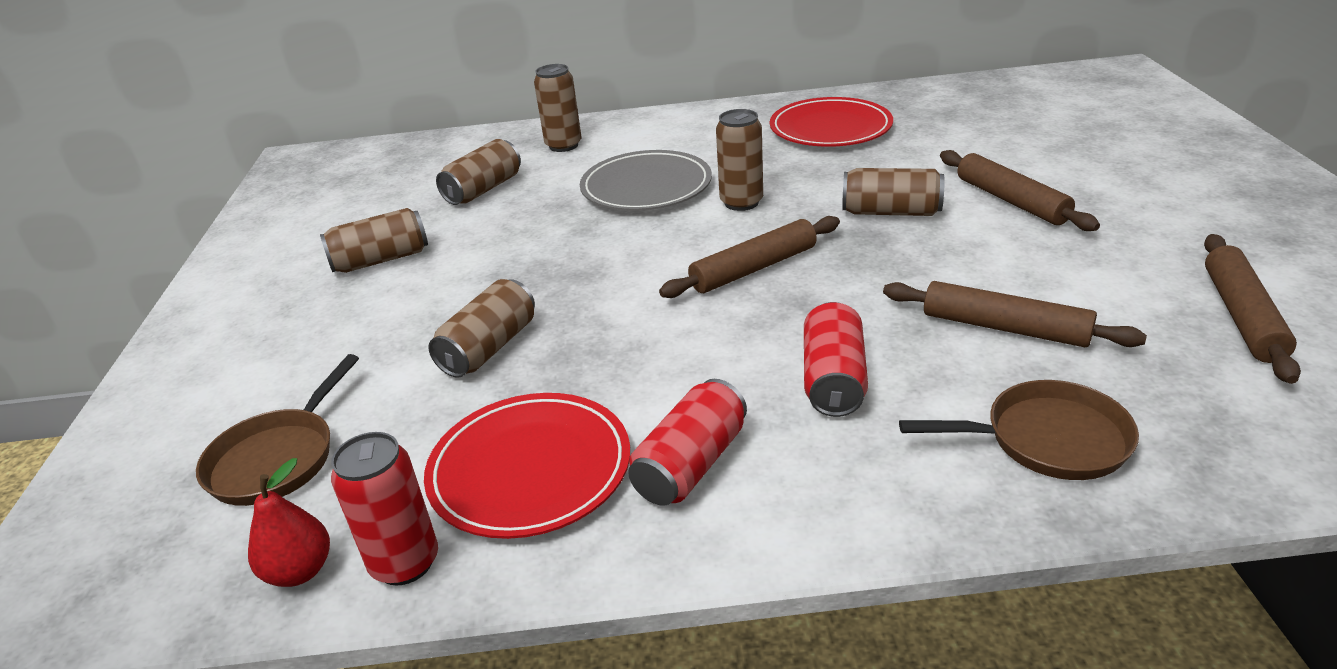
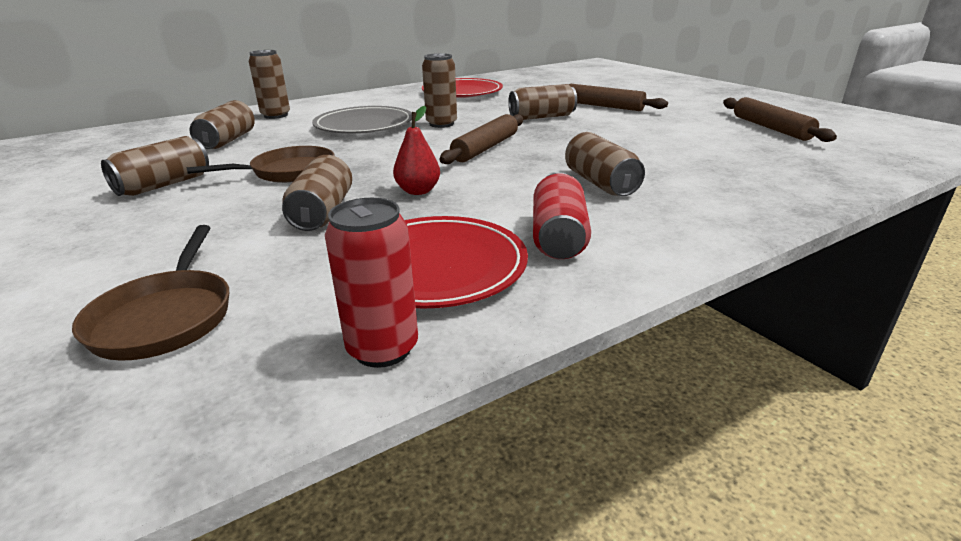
camera: 30 degrees left, 5 degrees down
(300, 571) = (271, 386): red pear -> red pear (418, 191)
(833, 379) = (600, 183): red can -> brown can
(1004, 327) = (666, 148): brown rolling pin -> none
(1047, 440) = (751, 184): brown pan -> brown pan (288, 172)

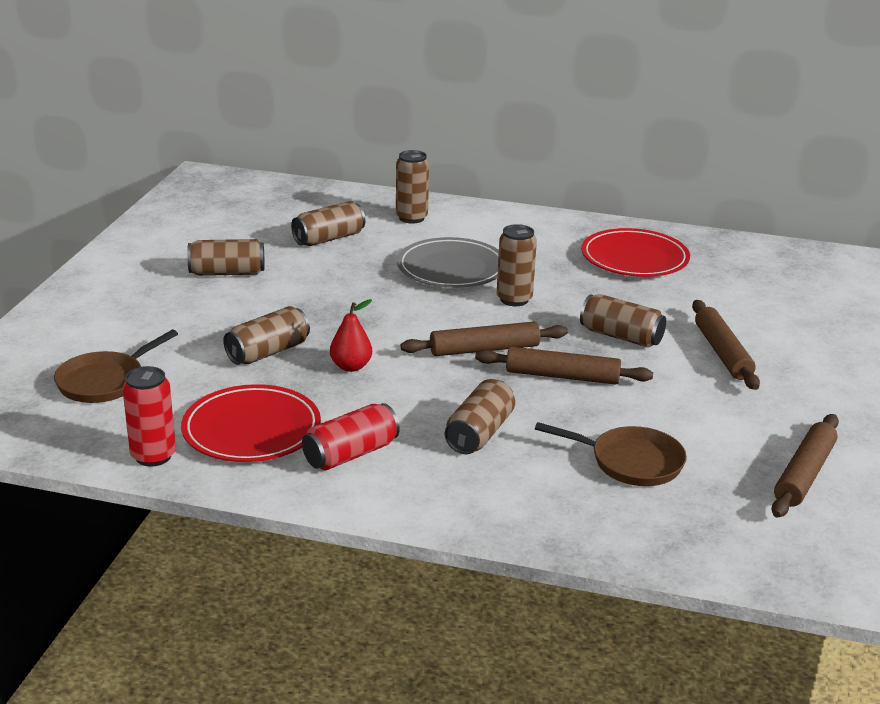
camera: 45 degrees right, 0 degrees up
(288, 172) = (310, 299): brown pan -> brown pan (630, 462)
(563, 141) = (562, 376): none -> brown rolling pin

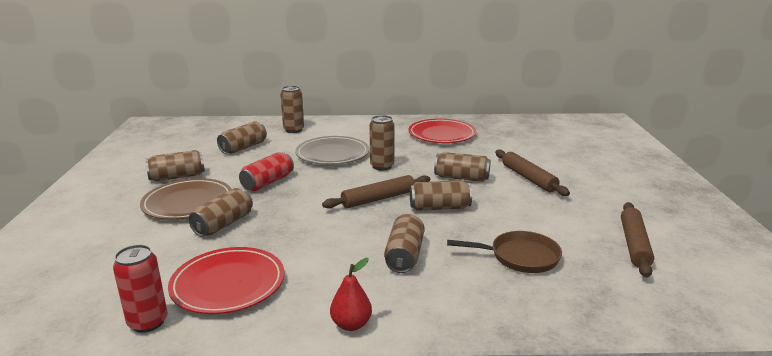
camera: 15 degrees left, 5 degrees down
(105, 381) = (94, 267): brown pan -> none
(231, 314) = (188, 203): none -> brown plate
(351, 366) = (289, 224): red pear -> red pear (351, 324)
(351, 454) = (315, 289): red can -> red can (268, 182)
(562, 376) = (439, 208): brown rolling pin -> brown can

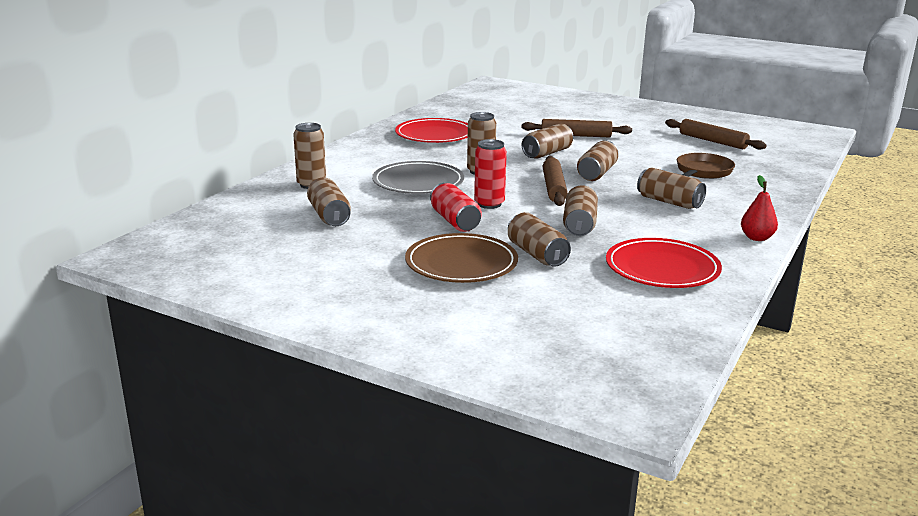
camera: 60 degrees left, 0 degrees up
(148, 322) = (703, 307): red can -> red can (489, 204)
(177, 177) = (373, 260): brown can -> brown can (579, 225)

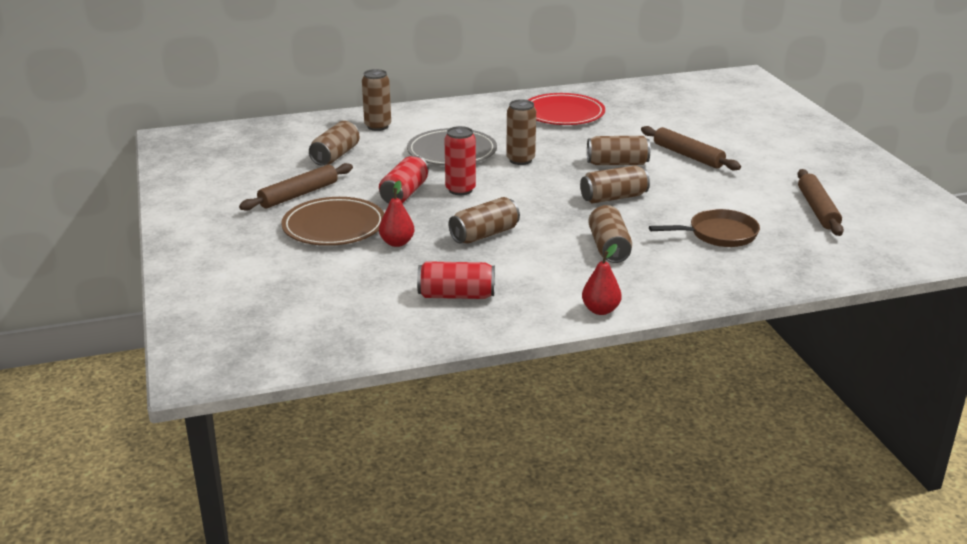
camera: 45 degrees right, 5 degrees up
(536, 254) = (397, 243): brown can -> red pear
(554, 188) = (543, 196): brown rolling pin -> brown rolling pin (298, 195)
(662, 269) = (456, 295): red plate -> red can

